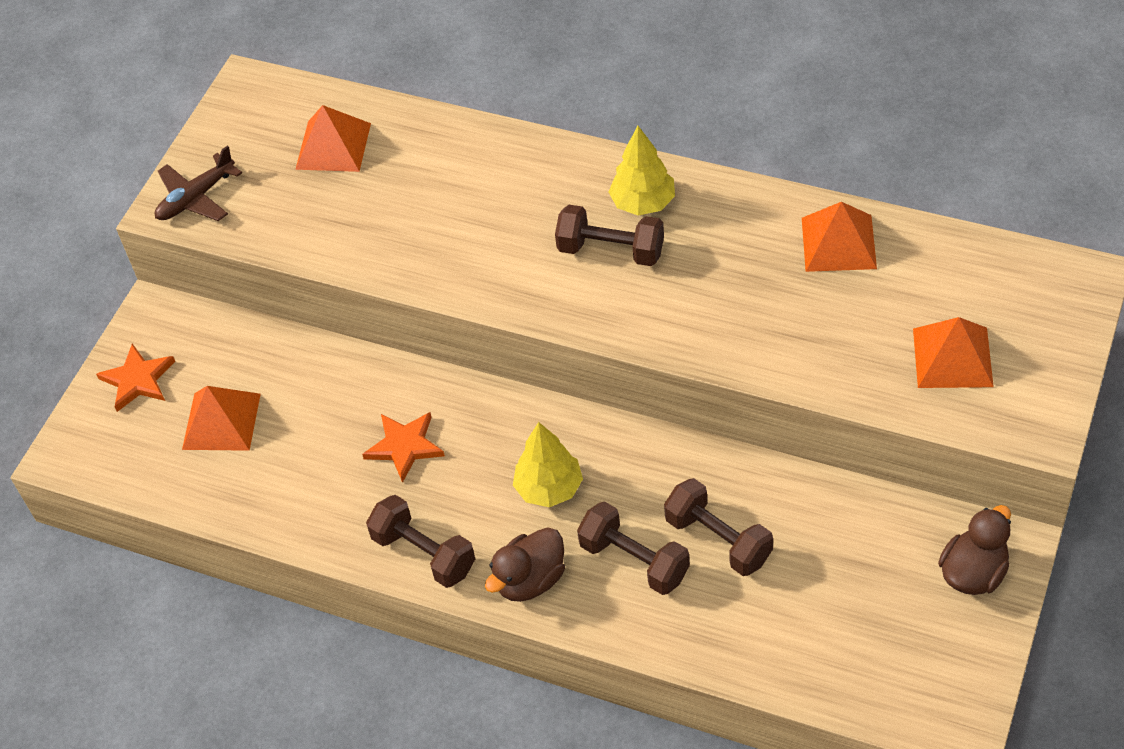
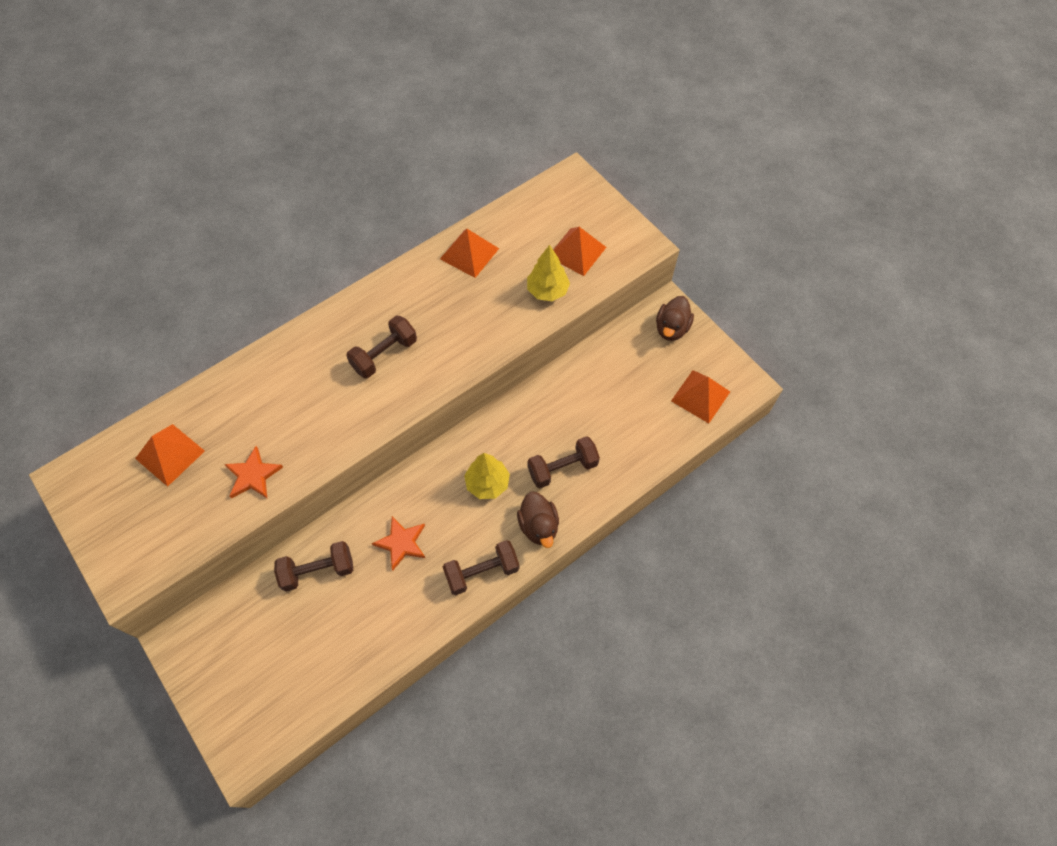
camera: 65 degrees left, 10 degrees up
(138, 380) = (222, 678): orange star -> orange star (253, 475)
(196, 198) = (133, 559): brown plane -> none
(221, 421) = (298, 640): orange pyramid -> orange pyramid (700, 396)
(643, 203) = (365, 321): yellow tree -> yellow tree (547, 291)
(718, 539) = (578, 422): brown dumbbell -> brown dumbbell (318, 570)
(973, 572) = (671, 328): brown duck -> brown duck turned 135 degrees counterclockwise

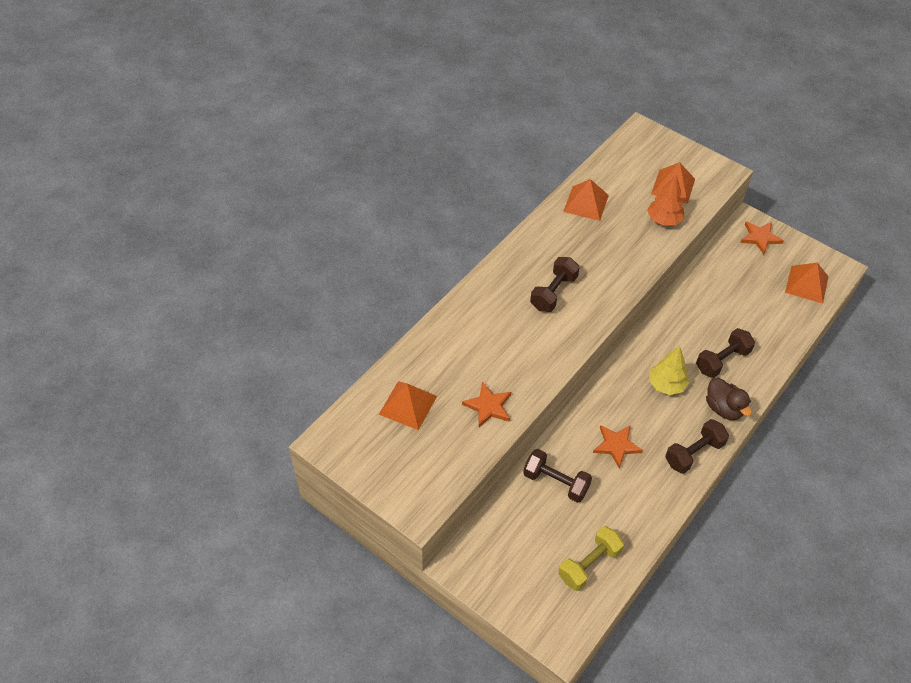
camera: 15 degrees left, 10 degrees down
(311, 675) = (589, 564): none -> yellow dumbbell
(318, 570) = (555, 482): brown dumbbell -> brown dumbbell turned 60 degrees clockwise
(547, 291) = (664, 220): yellow tree -> orange tree
(671, 328) = (760, 238): brown duck -> orange star

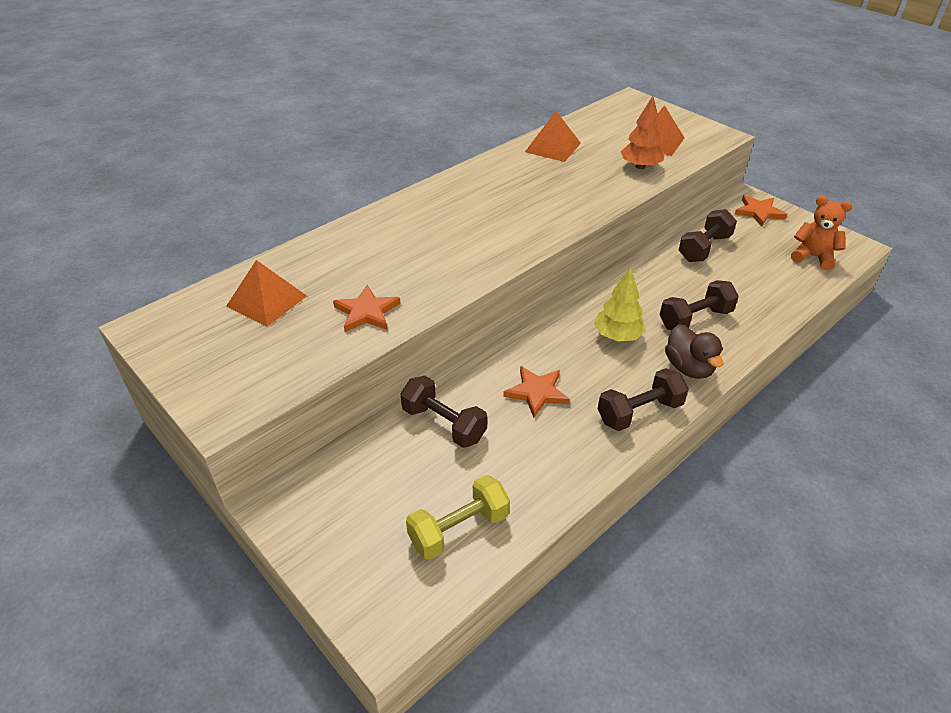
camera: 10 degrees right, 10 degrees down
(553, 293) = (489, 215): brown dumbbell -> brown dumbbell (704, 248)
(806, 284) = (813, 257): orange pyramid -> orange teddy bear

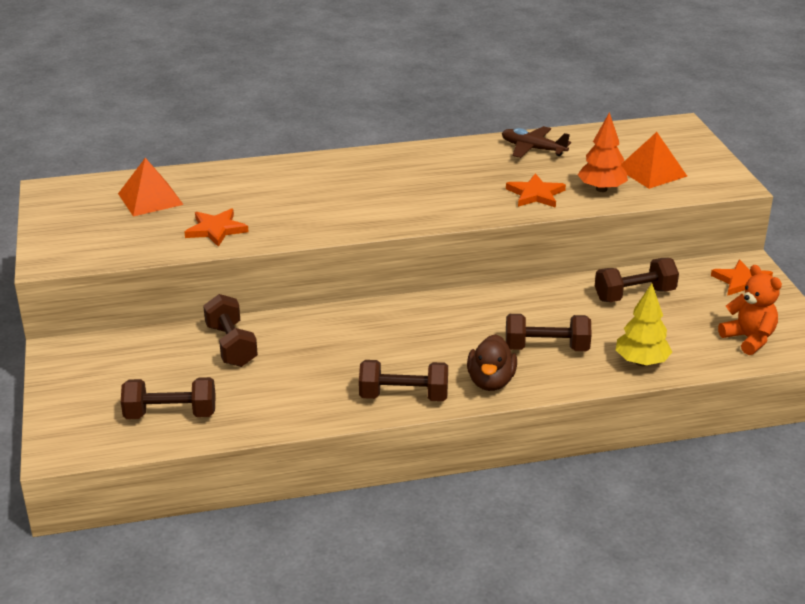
camera: 30 degrees right, 10 degrees down
(459, 529) = (170, 414): yellow dumbbell -> brown dumbbell
(537, 392) = (331, 351): orange star -> orange star (535, 194)
(553, 147) = (533, 149): orange pyramid -> brown plane
(617, 336) = (453, 336): yellow tree -> yellow tree (641, 362)

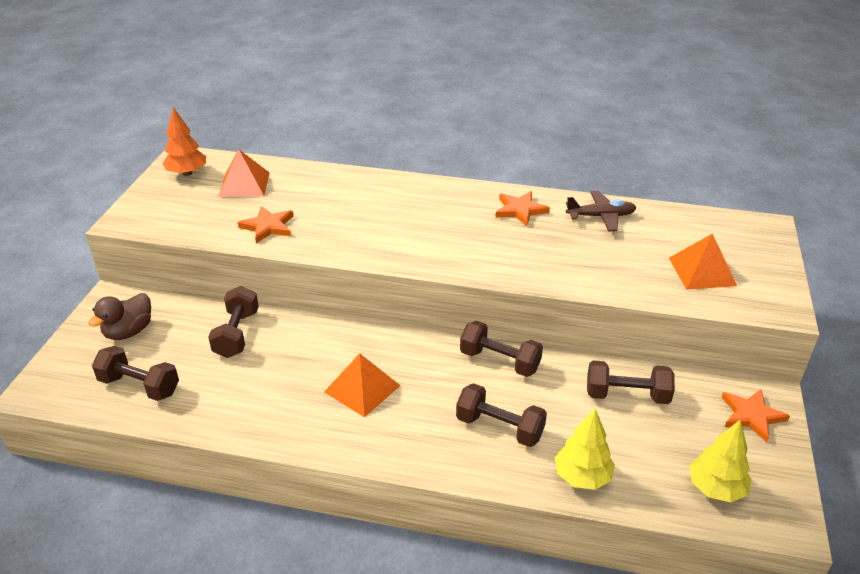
camera: 25 degrees right, 5 degrees up
(398, 354) = (362, 388): none -> orange pyramid
(403, 396) = (334, 436): brown dumbbell -> brown dumbbell (499, 361)
(491, 382) = (421, 447): brown duck -> brown duck (129, 331)
(533, 149) = (601, 216): brown plane -> brown plane turned 120 degrees clockwise
(535, 194) = (568, 265): orange star -> orange star (520, 210)
(601, 189) = (637, 277): orange tree -> orange tree (187, 173)
(749, 339) = (715, 488): orange teddy bear -> yellow tree

